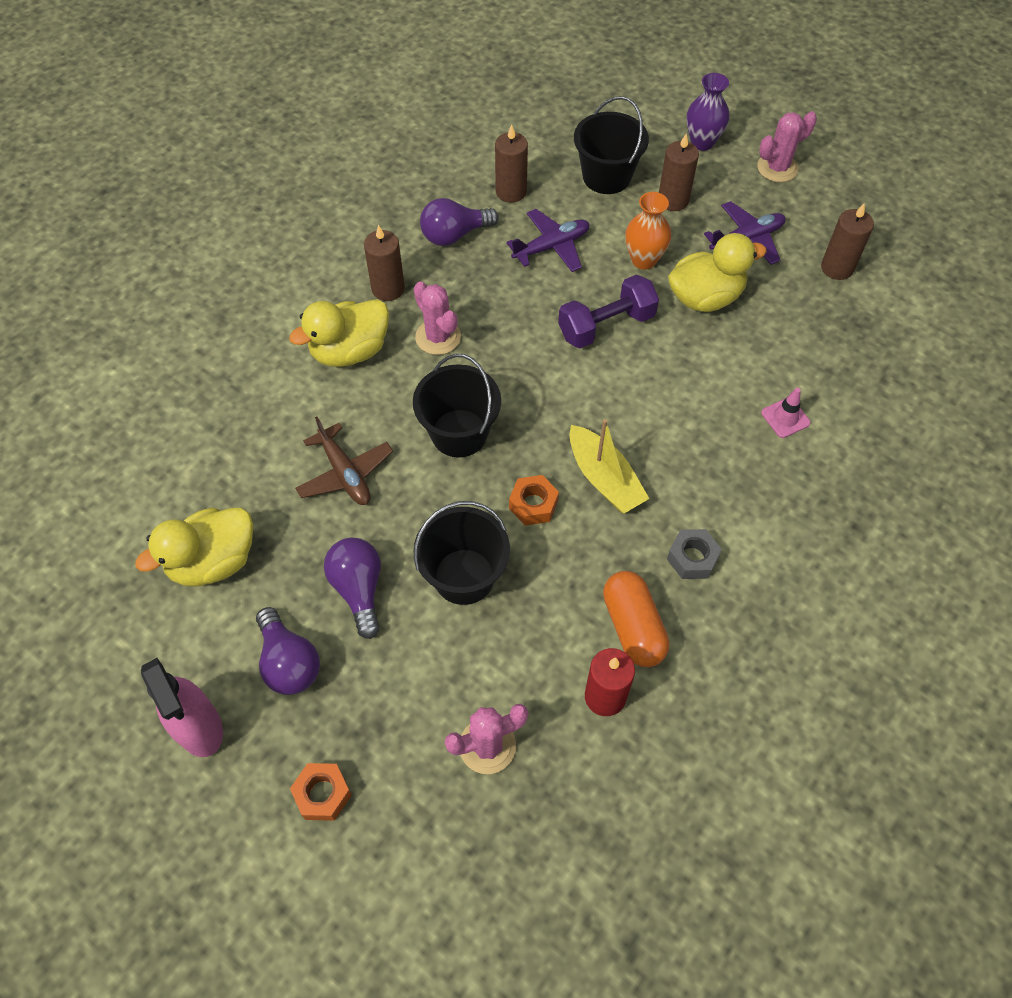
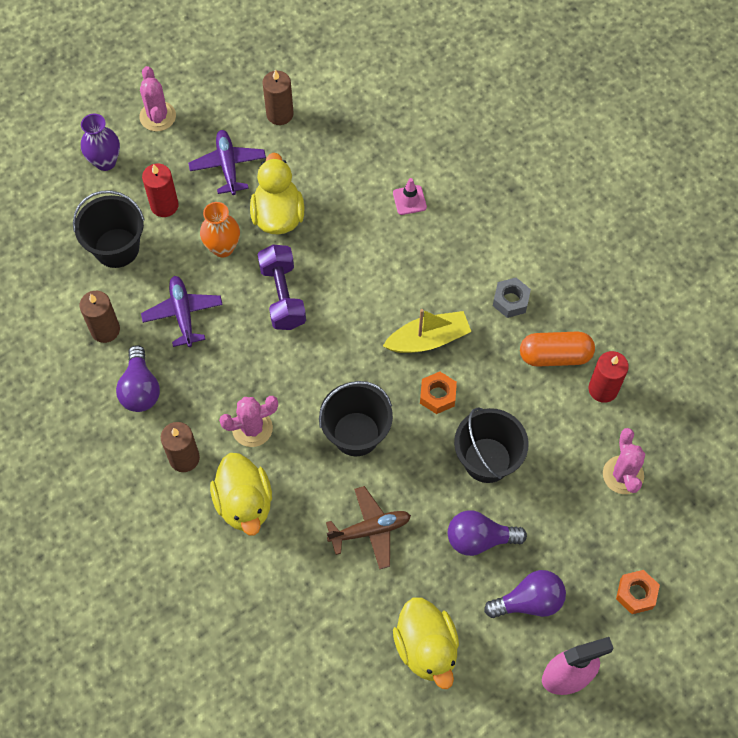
camera: 75 degrees left, 5 degrees up
(673, 200) = (164, 205): brown candle -> red candle

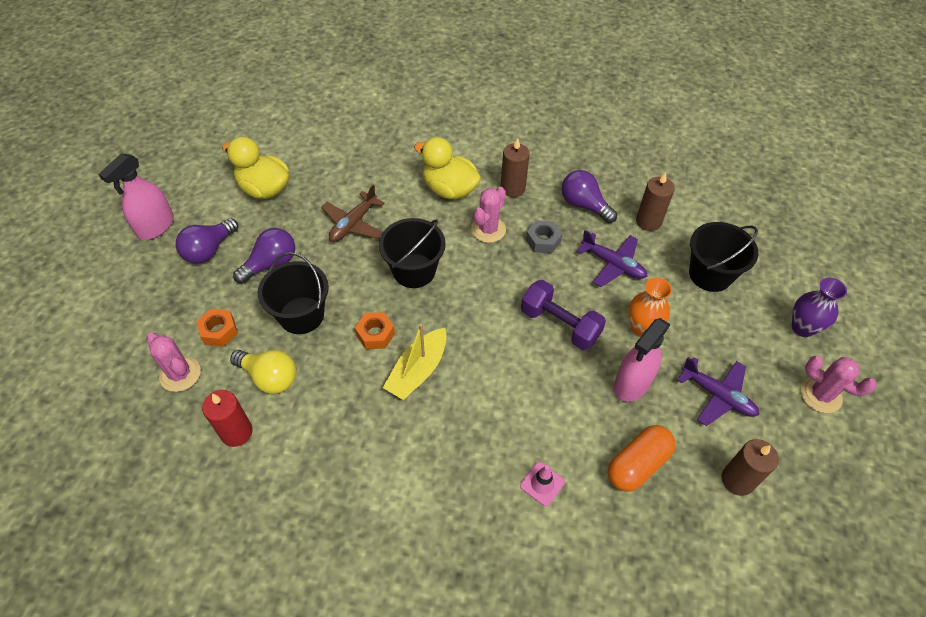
camera: 140 degrees right, 10 degrees down
(164, 205) = (720, 327): red candle -> none
(278, 215) = (632, 384): yellow duck -> pink spray bottle
(510, 301) = (373, 454): grey nut -> grey nut (543, 241)
(550, 418) = (269, 377): none -> yellow light bulb
(555, 356) = (299, 432): orange capsule -> orange capsule (637, 464)
(636, 594) = (127, 300): orange nut -> orange nut (219, 331)

